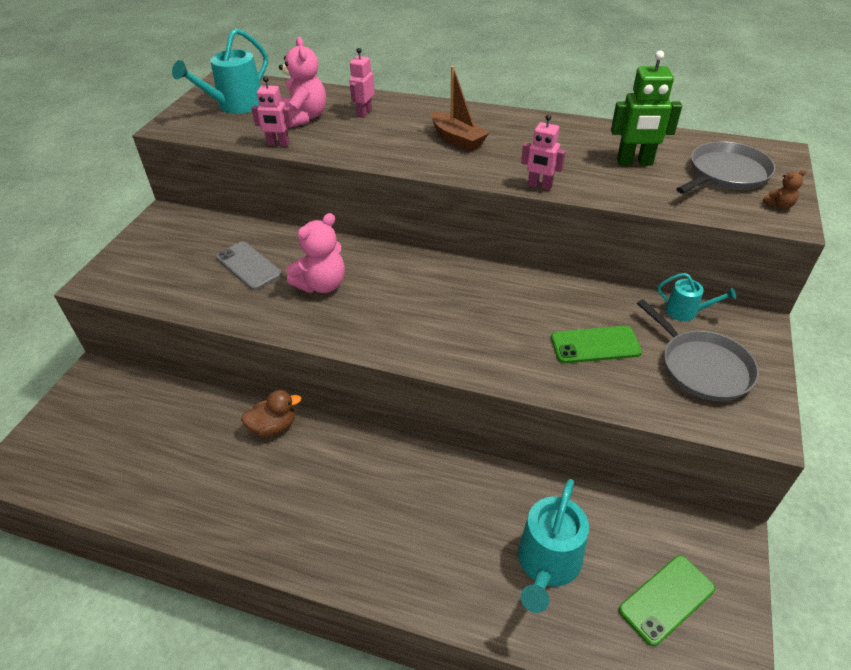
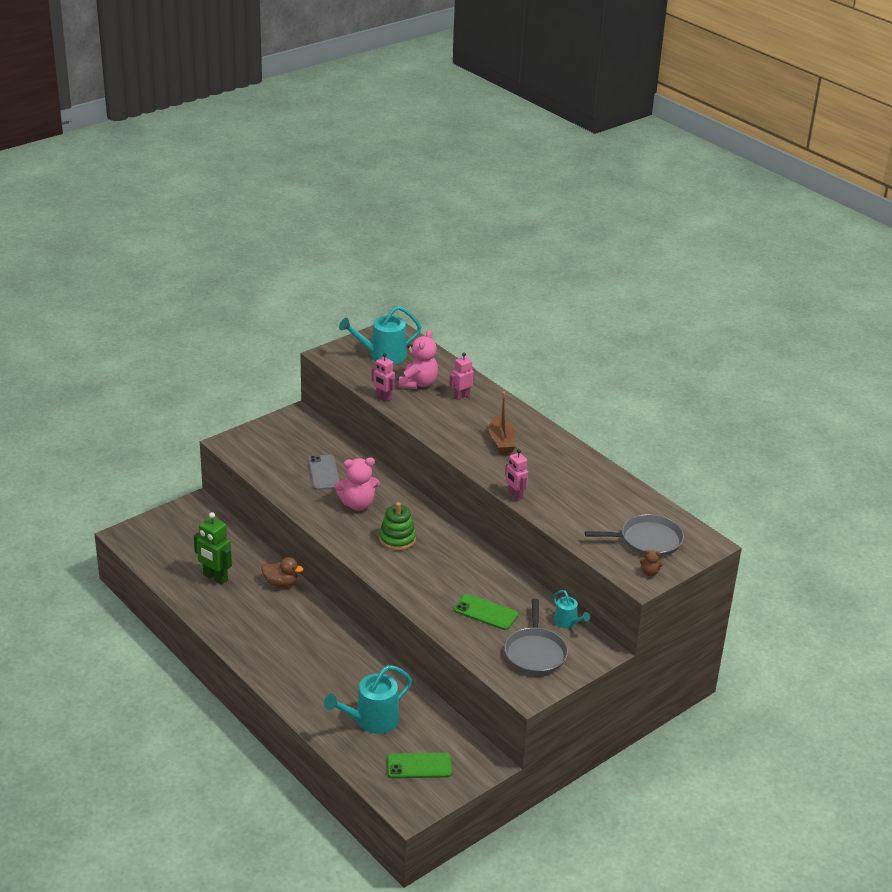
camera: 30 degrees right, 10 degrees down
(406, 305) = (397, 539): none -> green stacking toy
(634, 162) = (598, 507): green robot -> green robot (215, 577)

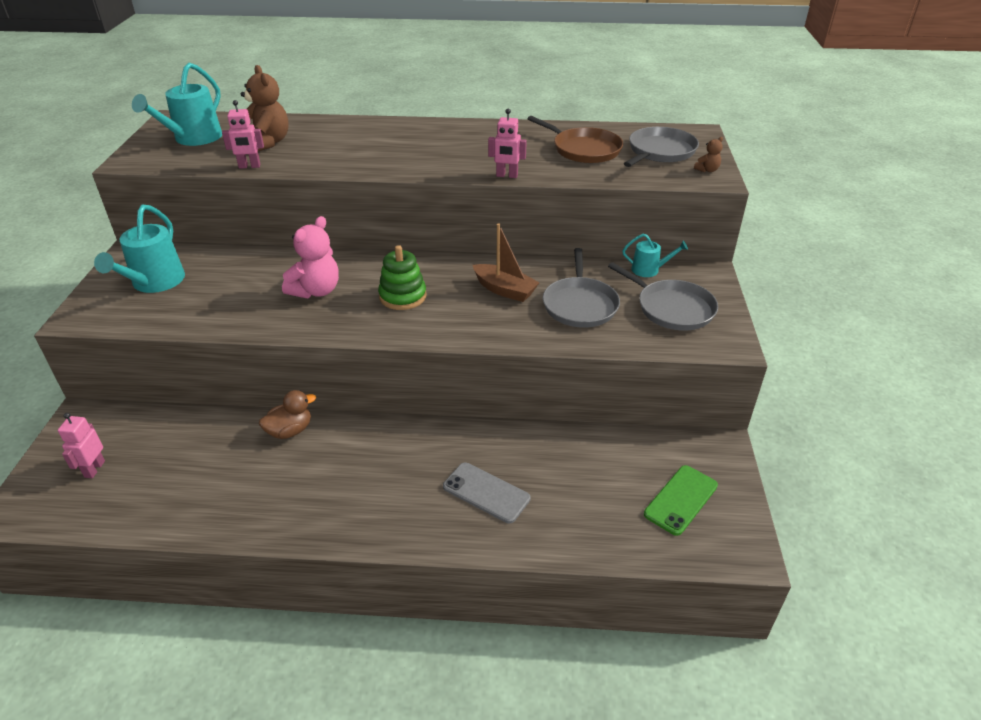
camera: 45 degrees left, 5 degrees up
(215, 577) = (204, 477): green robot -> none
(323, 473) = (237, 284): grey phone -> grey phone (486, 492)
(372, 720) = (575, 493): turquoise watering can -> turquoise watering can (155, 282)
(418, 383) = (267, 143): pink teddy bear -> brown teddy bear
(461, 396) = (326, 134): pink robot -> pink robot (94, 469)
(485, 612) = (580, 304): green phone -> grey pan
(501, 442) = (421, 147): brown boat -> brown boat (504, 290)
(600, 507) = (584, 149): none -> brown pan

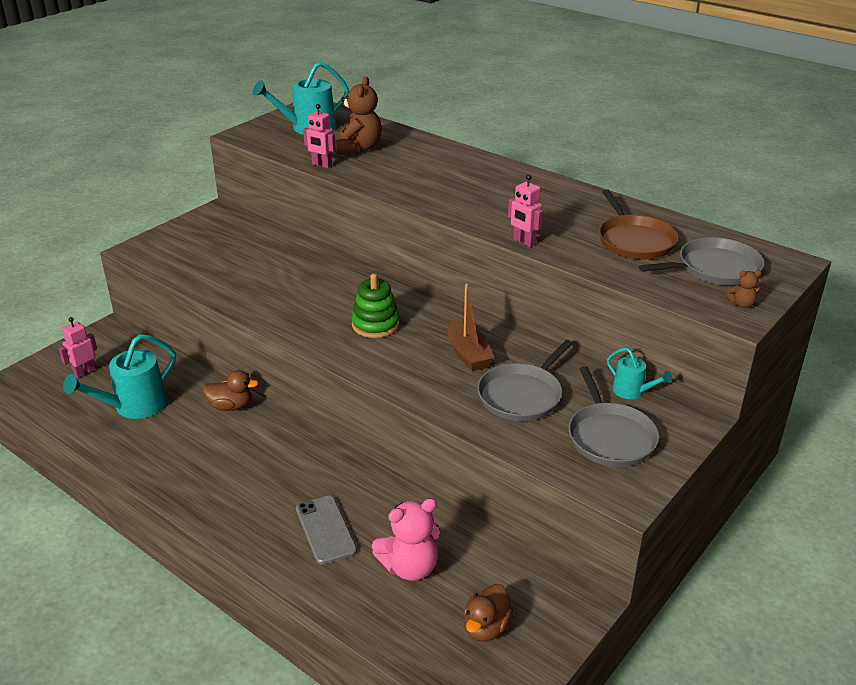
camera: 35 degrees right, 5 degrees down
(155, 282) = (209, 242): turquoise watering can -> turquoise watering can (135, 406)
(316, 291) = (314, 293): pink teddy bear -> pink teddy bear (410, 567)
(681, 500) = (486, 628): green phone -> brown duck

